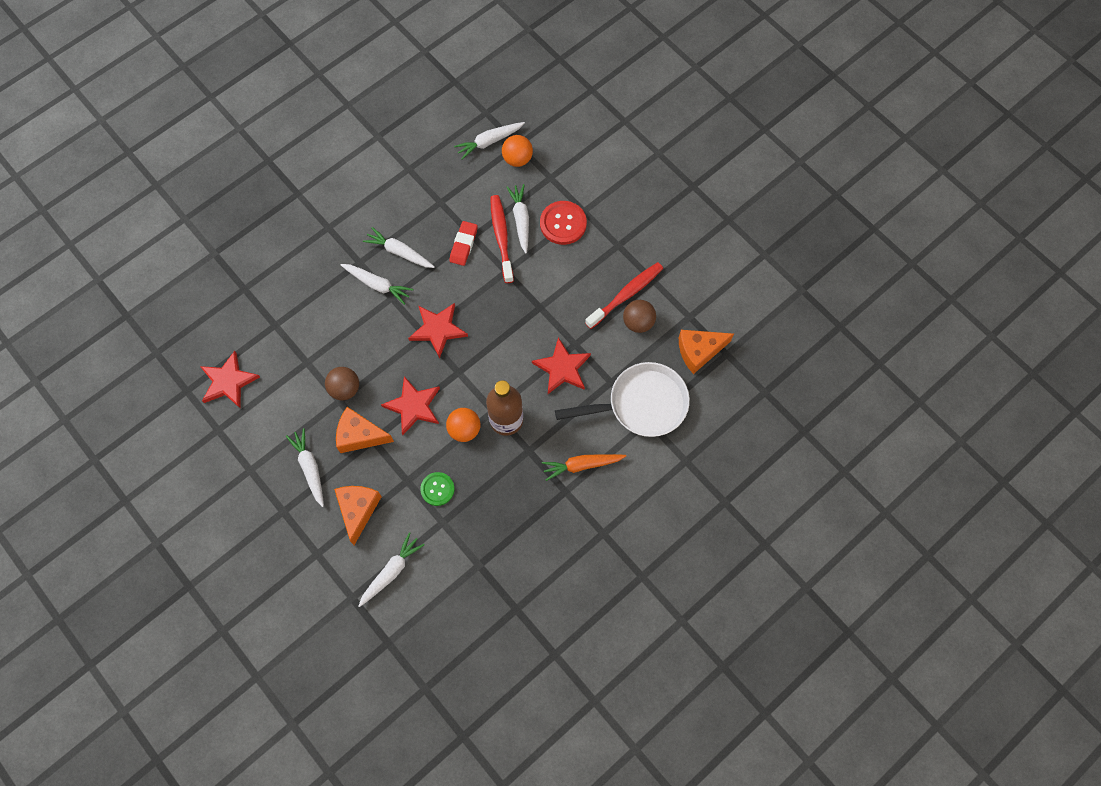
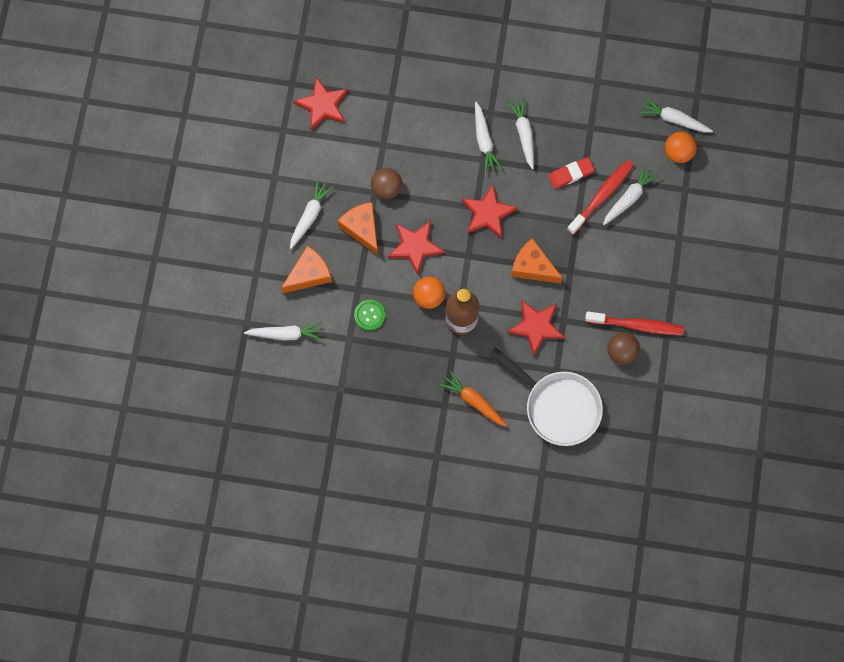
camera: 50 degrees right, 5 degrees up
(563, 223) = (654, 231): red button -> none
(699, 351) = (638, 415): orange cheese -> orange cheese (532, 267)

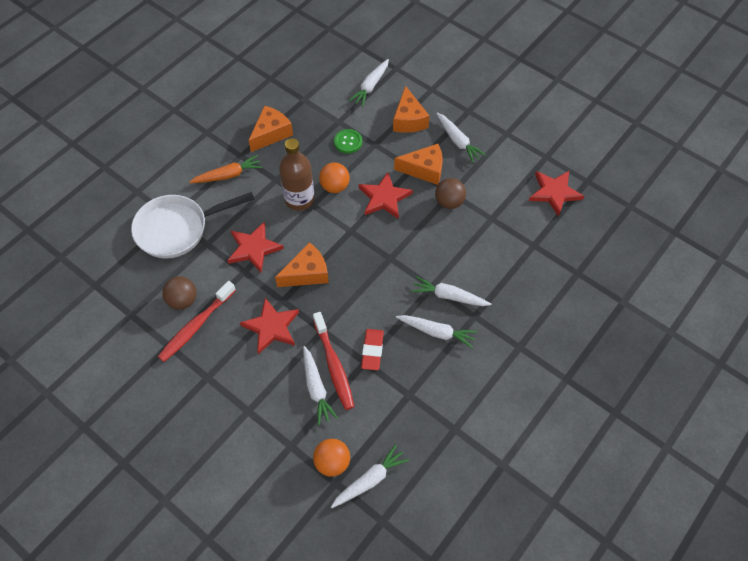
camera: 120 degrees right, 15 degrees down
(402, 393) = (271, 133): none -> orange cheese
(488, 213) = (378, 264): red star -> red star (271, 327)

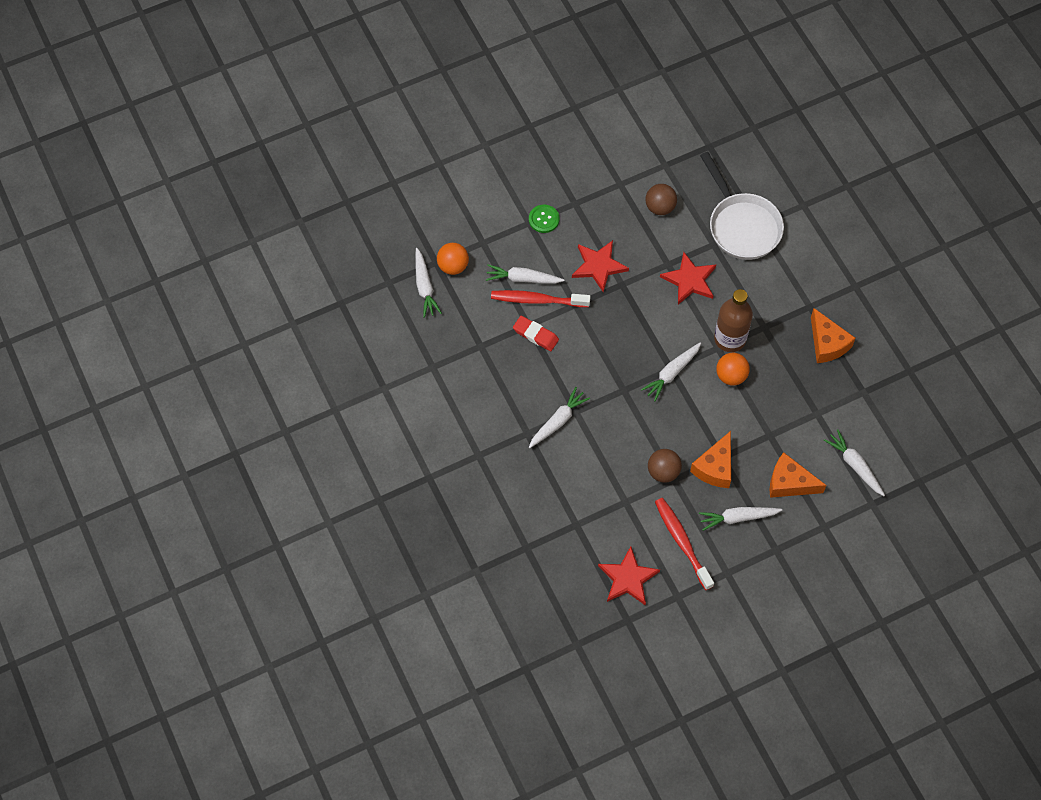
camera: 115 degrees right, 5 degrees up
(177, 229) = (741, 225): white pan -> white pan turned 150 degrees clockwise
(196, 326) = (629, 210): red toothbrush -> red toothbrush (682, 542)
(228, 175) = (788, 287): orange carrot -> none
(307, 273) = (641, 314): orange cheese -> none
(348, 142) = (784, 411): green button -> green button (544, 219)
(384, 198) = (696, 414): red star -> none
(437, 332) = (527, 394): white carrot -> white carrot (671, 373)

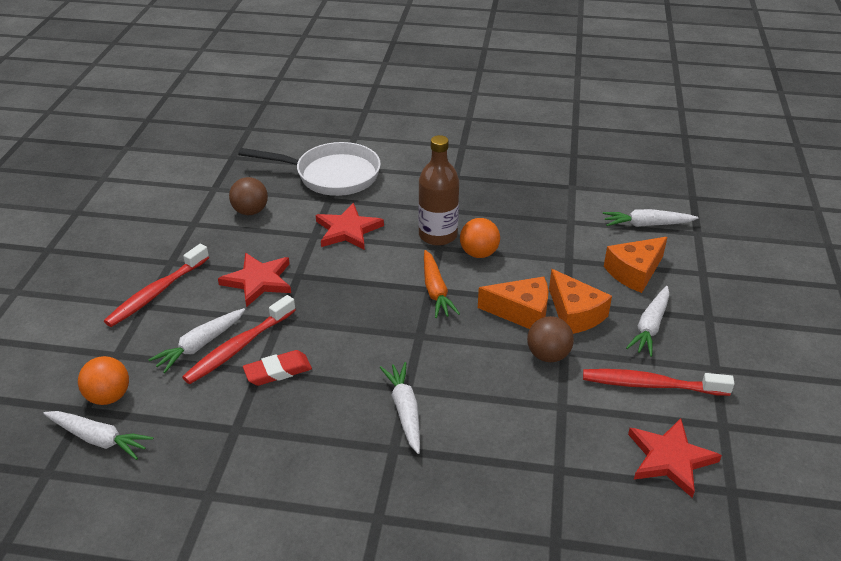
camera: 55 degrees left, 25 degrees down
(544, 219) = (156, 293): green button -> red toothbrush
(671, 373) = (436, 291): white carrot -> orange carrot
(827, 343) = (503, 184): orange cheese -> orange cheese (521, 312)

